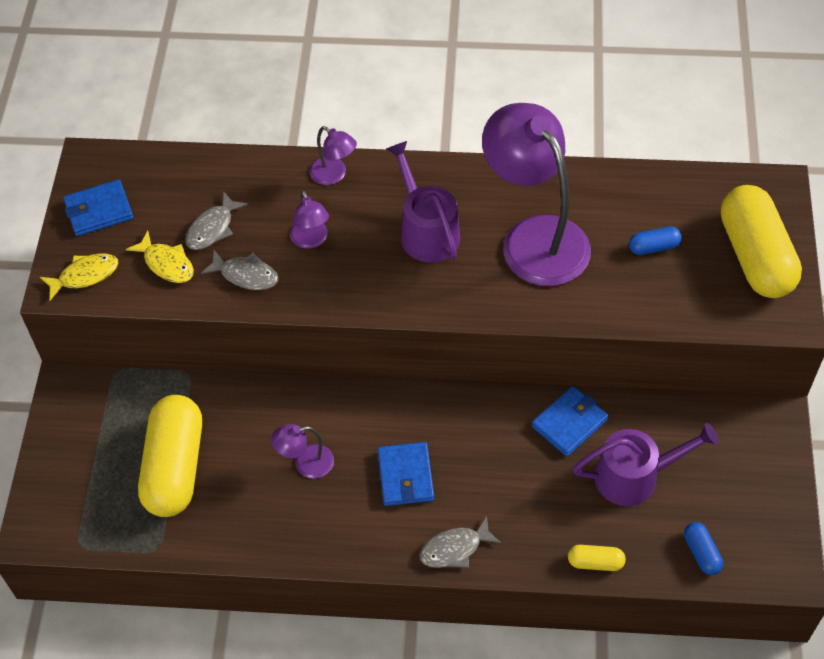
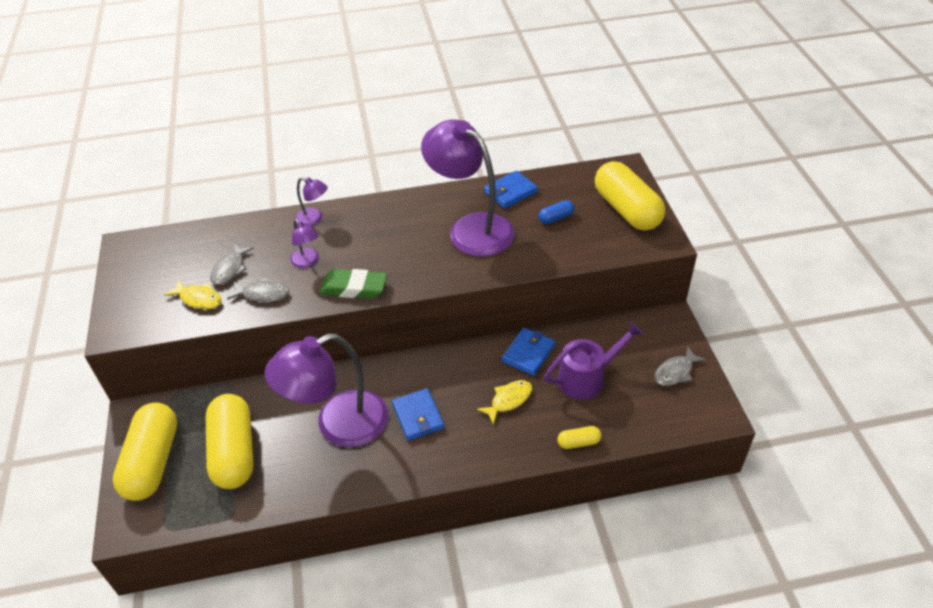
camera: 15 degrees left, 10 degrees down
(78, 456) = (152, 462): none -> yellow capsule
(85, 276) = (134, 320): yellow fish -> yellow fish (509, 400)
(99, 210) = (137, 275): blue wallet -> blue wallet (510, 192)
(306, 463) = (338, 425): purple lamp -> purple lamp, size x2.30
(360, 293) = (354, 288): none -> green eraser
(426, 231) = (391, 240): purple watering can -> none
(455, 549) = (470, 458): grey fish -> grey fish (675, 372)
(701, 553) = (653, 417): blue capsule -> none

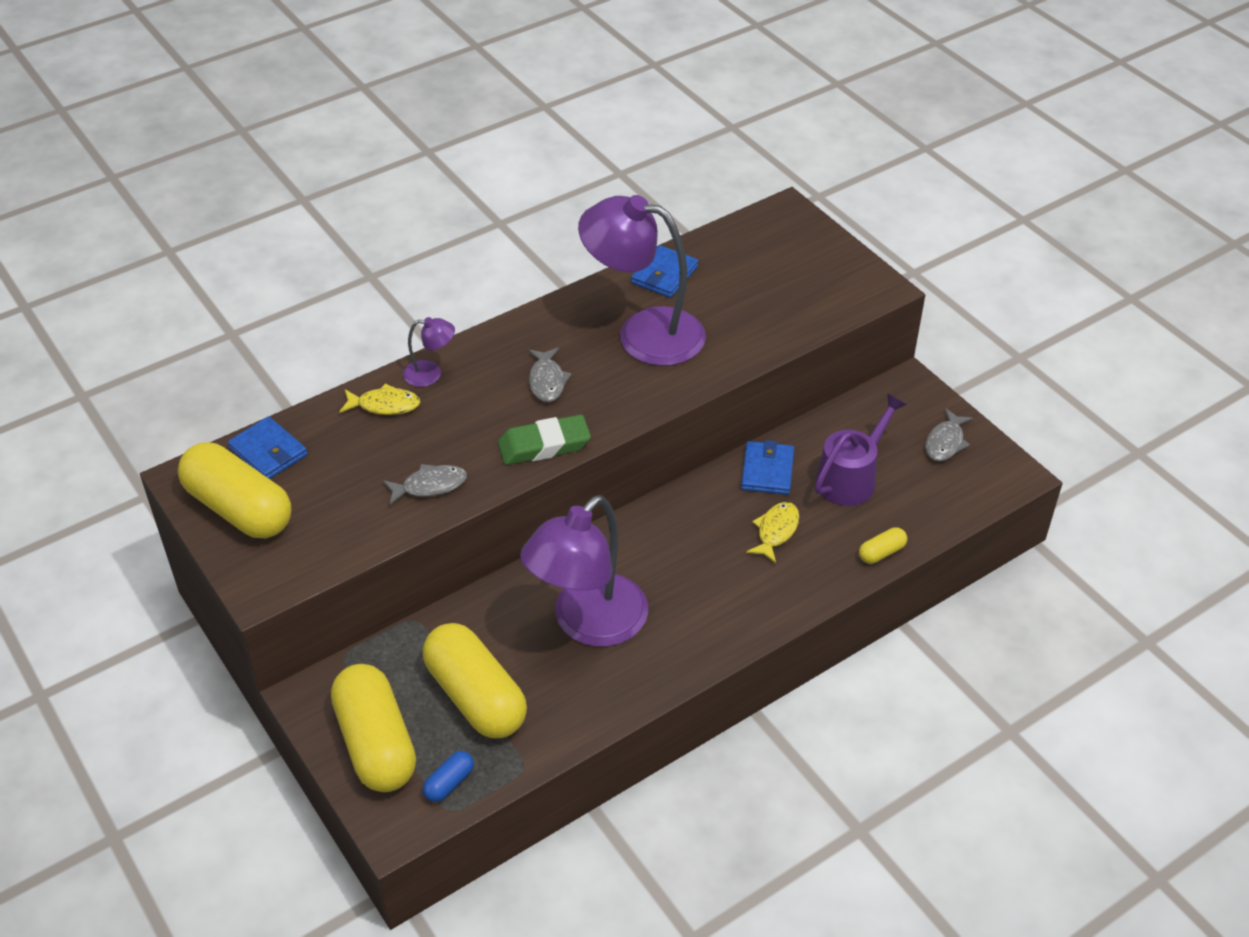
camera: 25 degrees left, 0 degrees up
(198, 299) = (347, 516): yellow fish -> yellow fish (384, 405)
(230, 269) = (362, 468): grey fish -> grey fish (547, 381)
(307, 262) = (461, 430): purple lamp -> none
(418, 416) = (679, 583): blue wallet -> blue wallet (268, 452)
(556, 218) = (739, 293): blue capsule -> blue capsule (449, 783)
(626, 210) = (817, 262): yellow capsule -> yellow capsule (239, 509)

